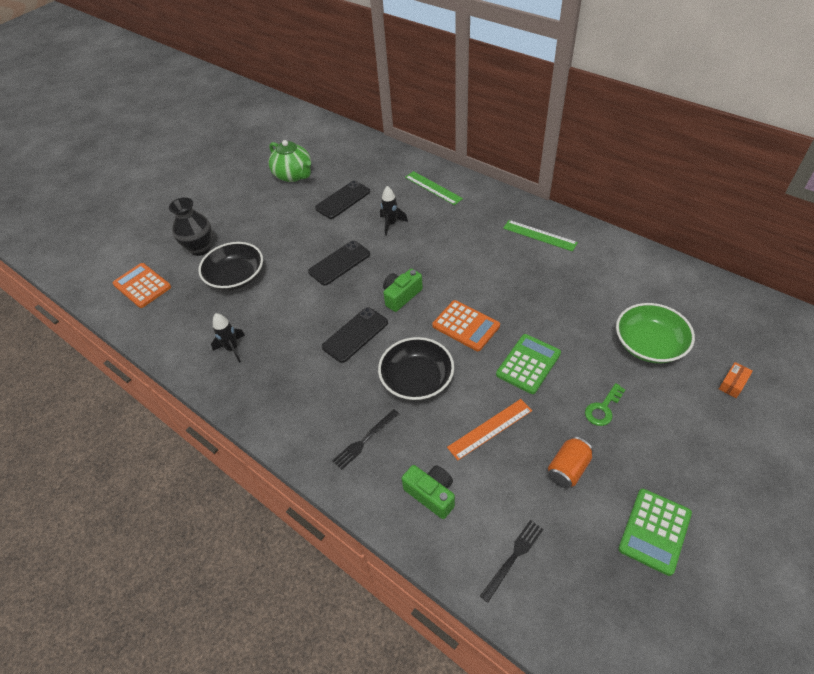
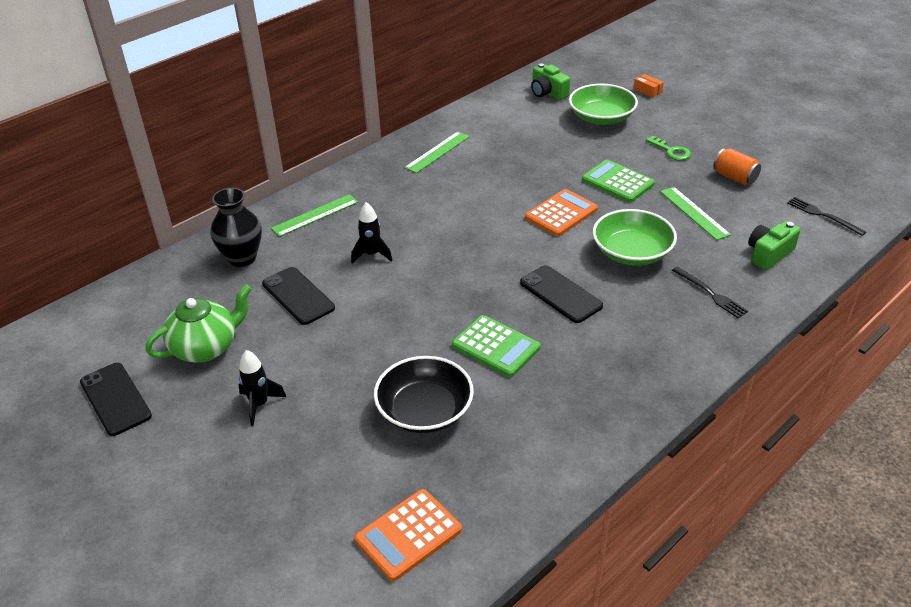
camera: 85 degrees left, 10 degrees down
(200, 248) = (341, 459): black vase -> black vase (242, 258)
(232, 349) = (567, 408): black rocket -> black rocket (259, 404)
(339, 263) = (430, 303): black phone -> black phone (115, 399)
(401, 296) = (505, 255): green camera -> green camera (548, 93)
(417, 379) = (632, 252): black bowl -> green bowl
(490, 429) = (694, 213): orange ruler -> green ruler
(654, 531) = (786, 148): green calculator -> green calculator (496, 346)

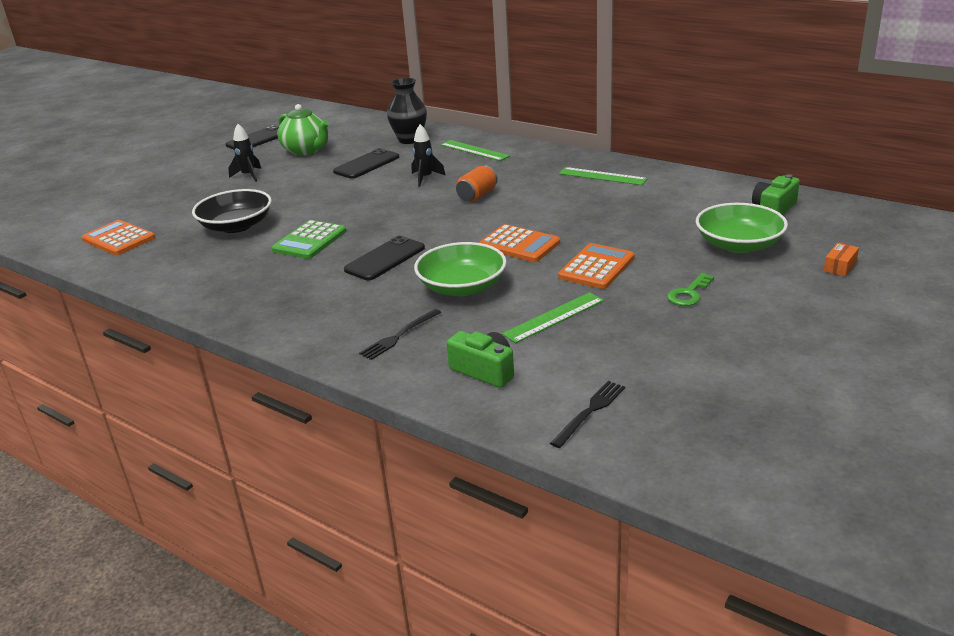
camera: 80 degrees right, 10 degrees down
(617, 182) = (596, 267): green calculator -> orange calculator
(735, 177) = (651, 341): orange can -> orange can (477, 196)

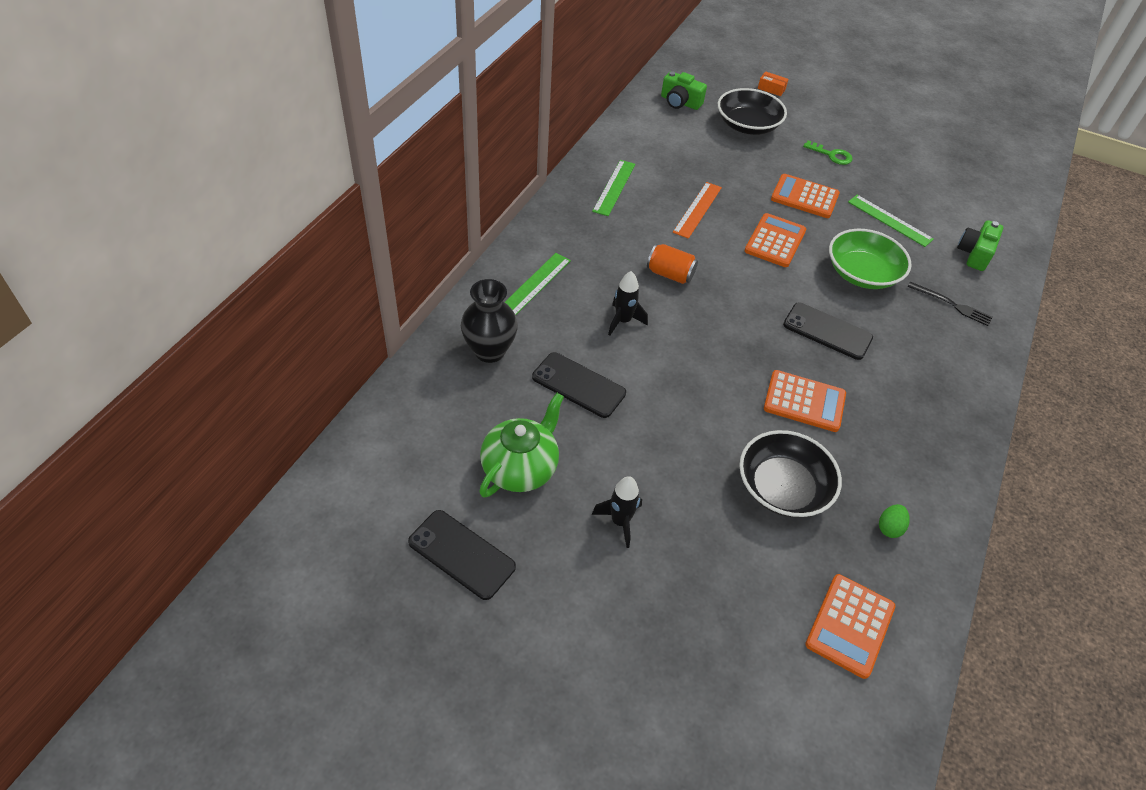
camera: 105 degrees left, 20 degrees up
(173, 262) = (889, 528): none -> green egg
(309, 241) = (804, 401): green calculator -> orange calculator
(570, 210) = (697, 209): none -> orange ruler
(590, 412) = (994, 205): black fork -> none
(739, 244) = (747, 125): green bowl -> black bowl

